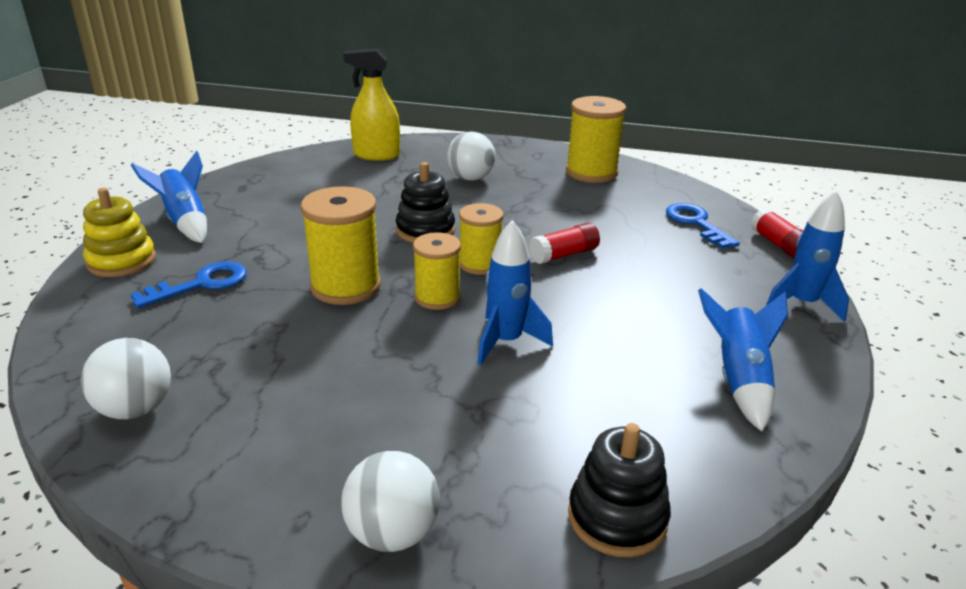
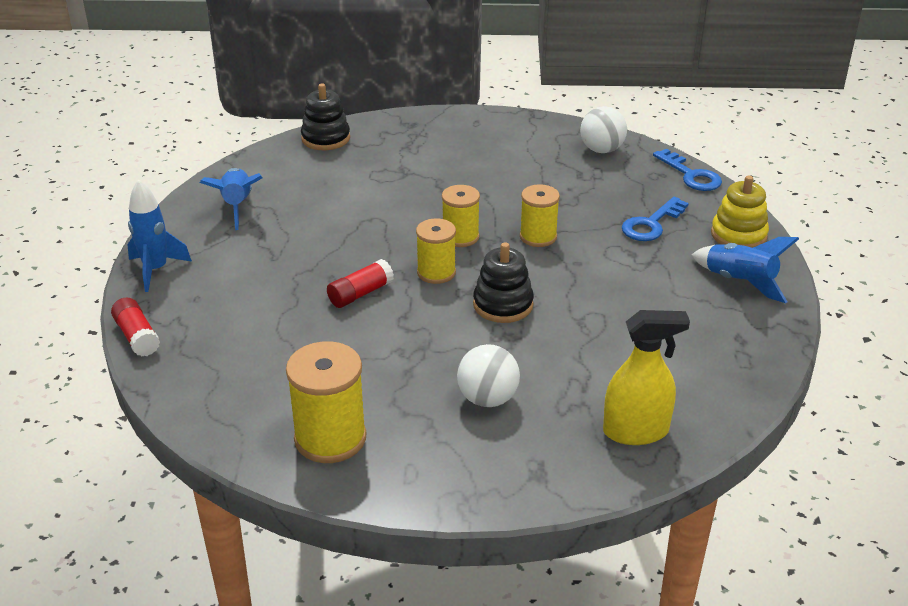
camera: 170 degrees right, 5 degrees up
(346, 286) = (538, 237): yellow spool -> yellow spool, size x0.65
(392, 533) = (431, 123): white ball -> none
(506, 342) = (397, 211): blue rocket -> none
(696, 223) = (215, 357): blue key -> blue key (691, 175)

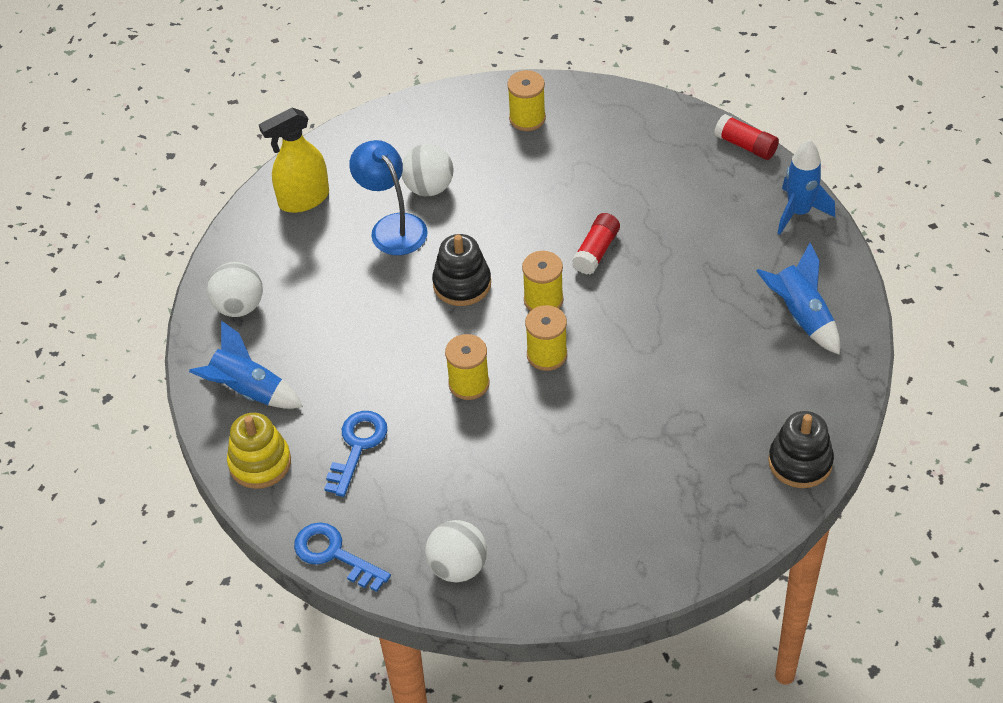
camera: 160 degrees right, 15 degrees up
(330, 438) = (527, 118): yellow spool -> yellow spool, size x0.65
(546, 373) = (392, 226): none -> blue lamp
(735, 349) = (239, 306): none -> white ball

